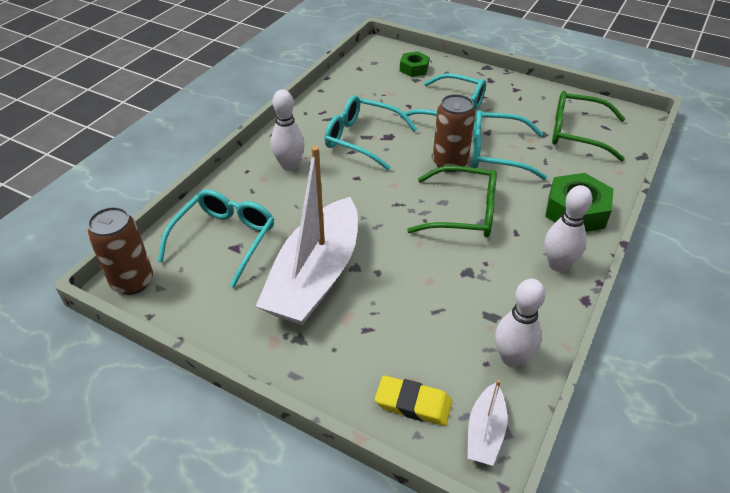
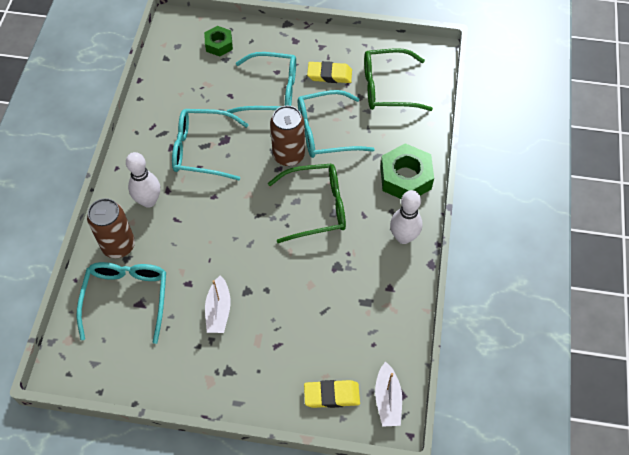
camera: 20 degrees left, 15 degrees up
(132, 281) = (68, 365): brown can -> brown can (118, 245)
(315, 276) = (218, 310): white boat -> white boat, size x0.44
(512, 358) = (390, 334): white bowling pin -> none
(517, 111) = (329, 75): none -> yellow eraser

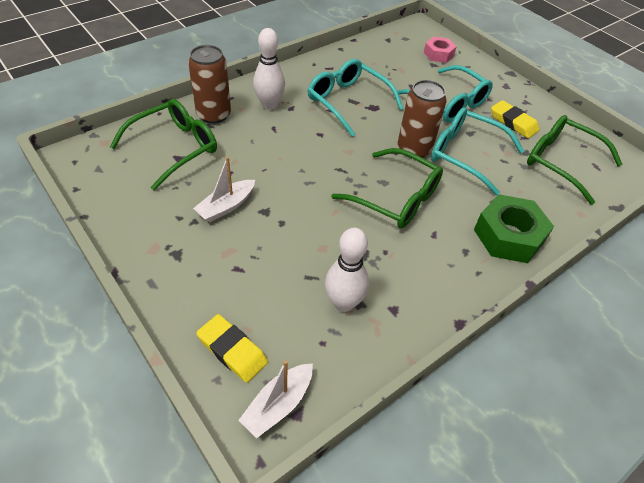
camera: 40 degrees right, 10 degrees down
(126, 298) = (174, 148): turquoise glasses -> green glasses
(219, 44) = (438, 54): green nut -> pink nut
(403, 237) = (455, 279): white bowling pin -> white bowling pin (343, 303)

